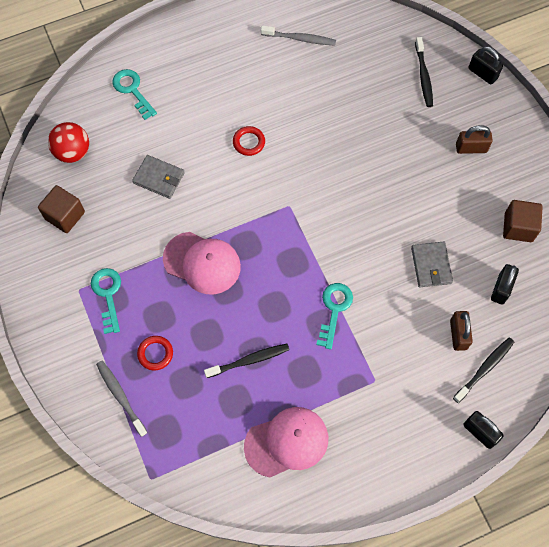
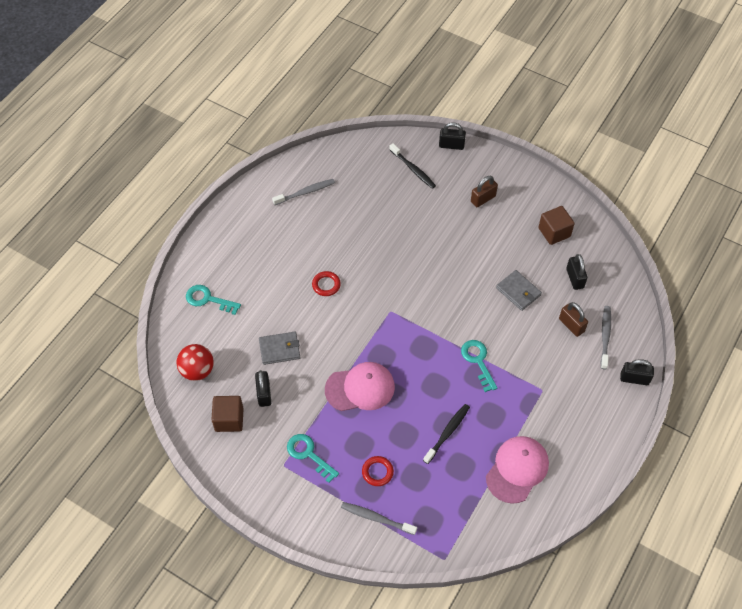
camera: 35 degrees left, 10 degrees down
(113, 211) = (264, 394): none -> black padlock
(484, 369) = (605, 336): black toothbrush -> grey toothbrush

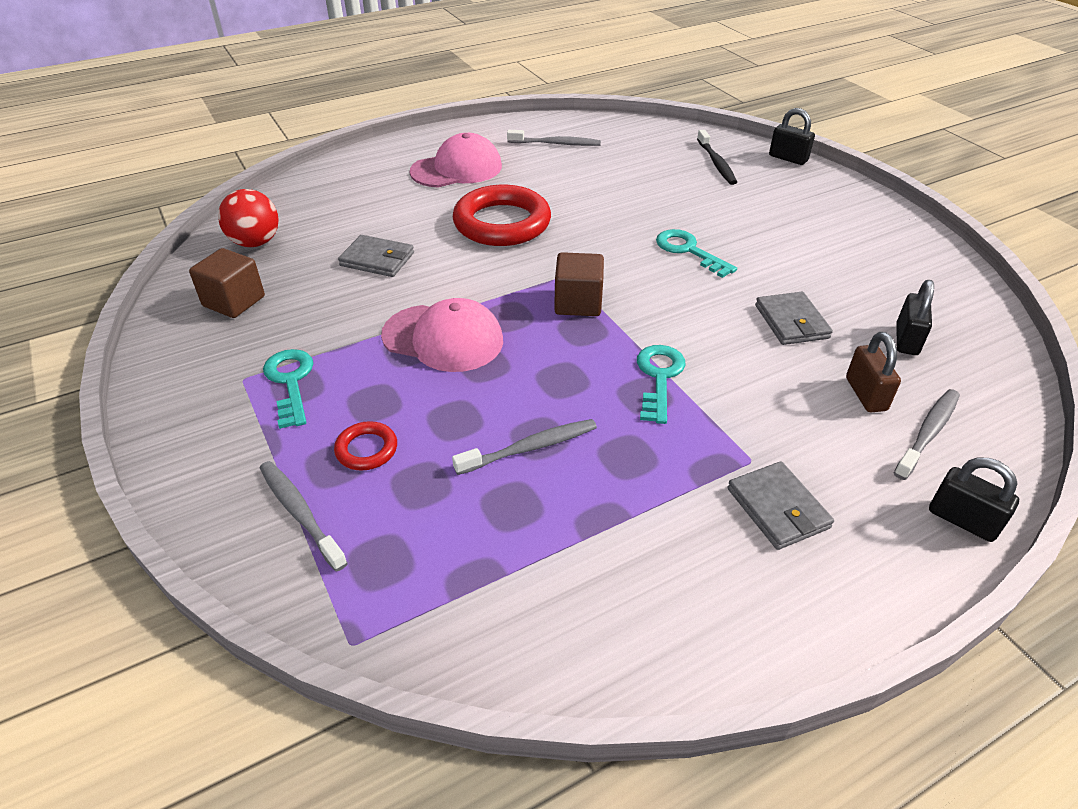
camera: 30 degrees right, 15 degrees down
(208, 299) = (344, 189): turquoise key -> turquoise key (688, 251)
(264, 394) = (307, 294): black padlock -> none
(326, 285) = (502, 223): red ring -> red ring, size x2.19
(447, 433) = (530, 448): black toothbrush -> grey toothbrush
(483, 199) = (800, 214): brown padlock -> none
(517, 469) = (616, 561): pink cap -> pink cap (457, 169)
(554, 232) = (899, 278): brown cube -> brown cube (578, 303)
(564, 410) = (778, 508): none -> grey wallet

